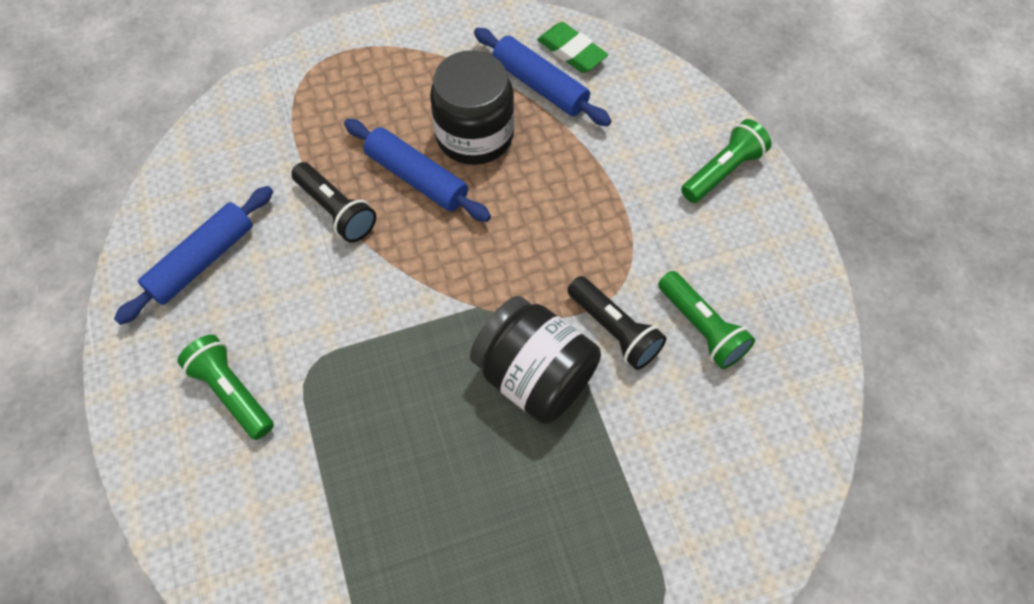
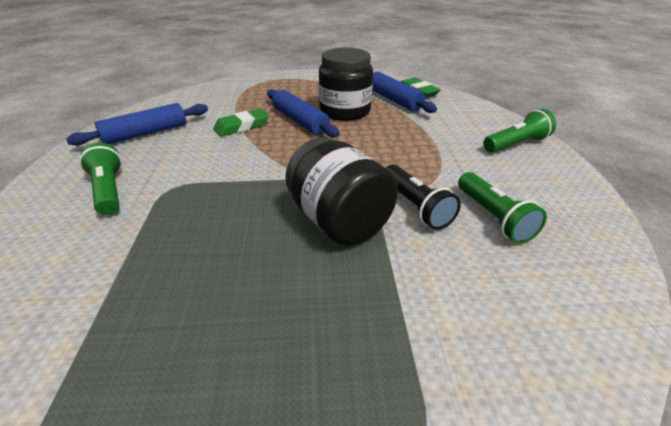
camera: 15 degrees right, 25 degrees down
(336, 211) = (242, 126): black flashlight -> green eraser

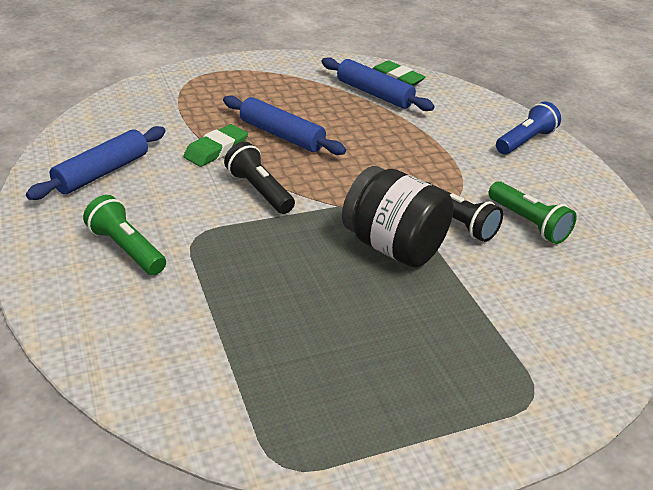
camera: 20 degrees left, 0 degrees up
(251, 158) = (259, 191): none -> black flashlight
(345, 111) = (326, 116): black jar -> none
(516, 144) = (525, 141): green flashlight -> blue flashlight

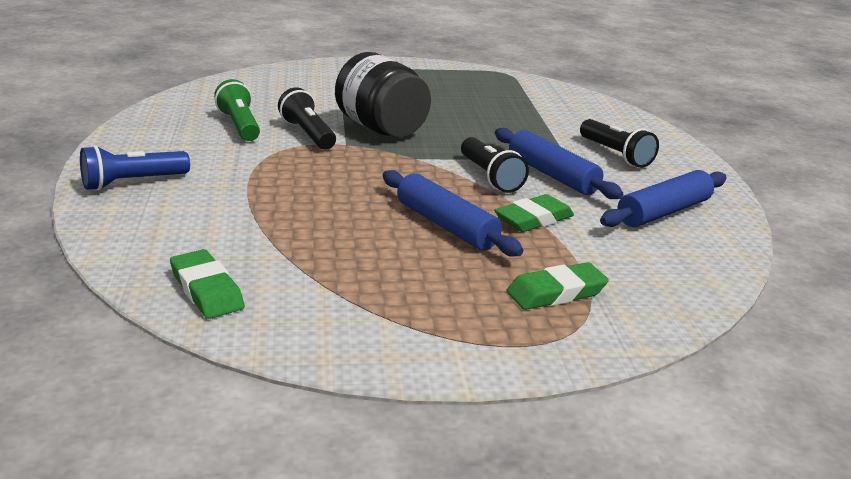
camera: 165 degrees left, 10 degrees down
(126, 249) = (616, 155): green flashlight -> black flashlight
(200, 98) = (556, 293): none -> green eraser
(374, 94) = (270, 267): blue rolling pin -> blue rolling pin (552, 175)

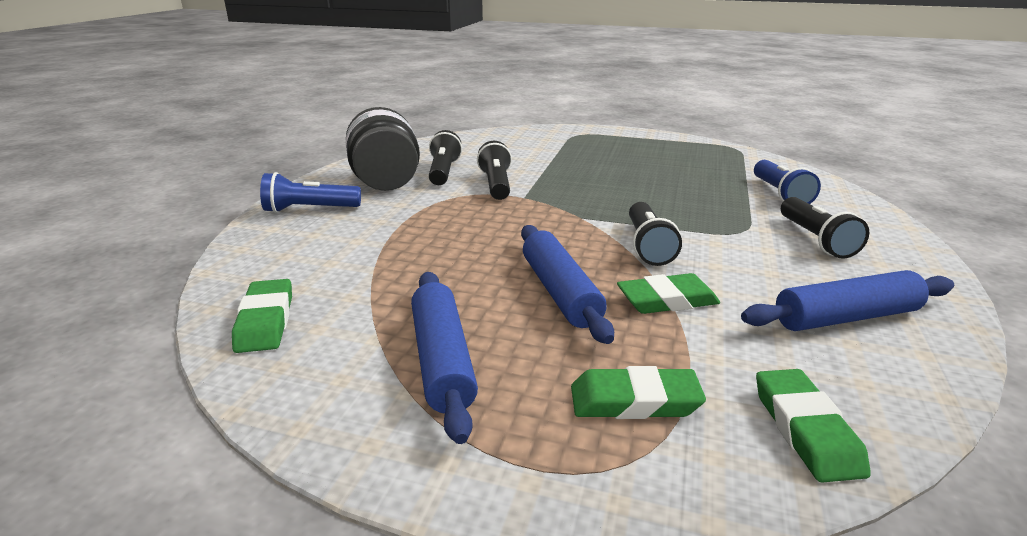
camera: 25 degrees right, 0 degrees up
(239, 125) = (443, 172): green flashlight -> black flashlight
(381, 128) = (569, 186): black jar -> black jar (386, 182)
(552, 175) = (722, 253): blue rolling pin -> blue rolling pin (441, 360)
(569, 117) = (780, 194): none -> blue flashlight
(672, 288) = (805, 429): none -> green eraser

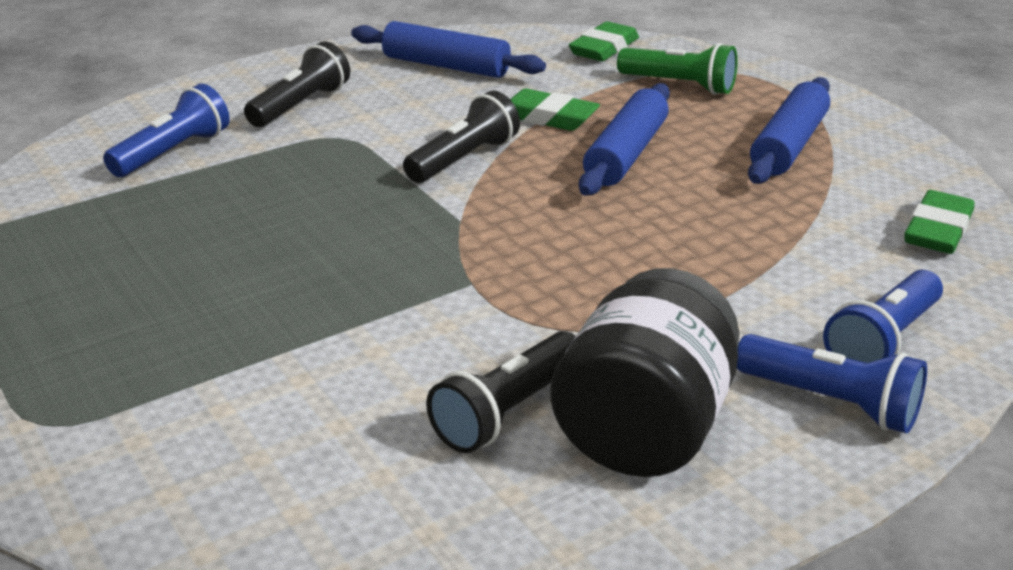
camera: 140 degrees left, 5 degrees up
(291, 238) = (882, 341): none -> blue flashlight
(496, 185) = (469, 329): black flashlight -> none
(634, 401) = (680, 85): green eraser -> green flashlight

